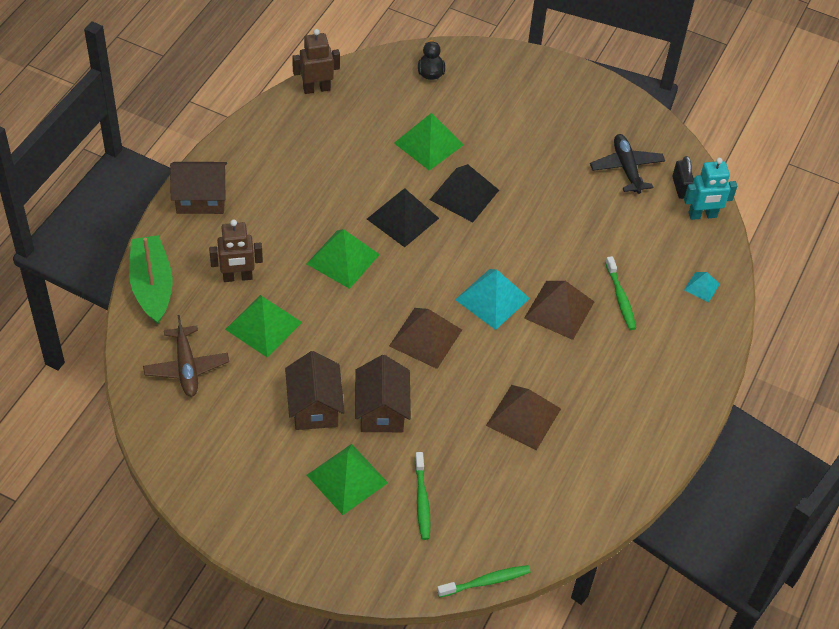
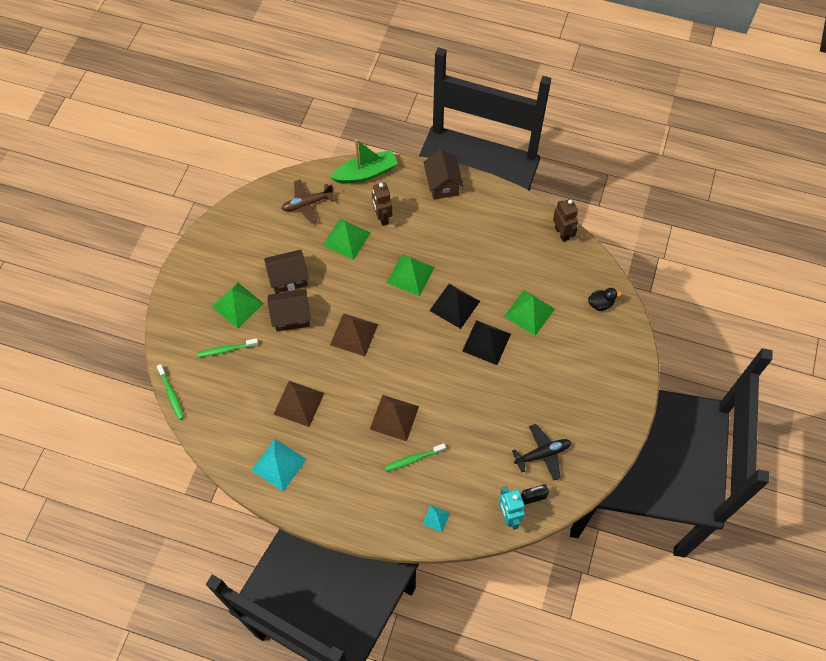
camera: 85 degrees right, 10 degrees up
(492, 299) = (395, 372): turquoise pyramid -> turquoise pyramid (279, 464)

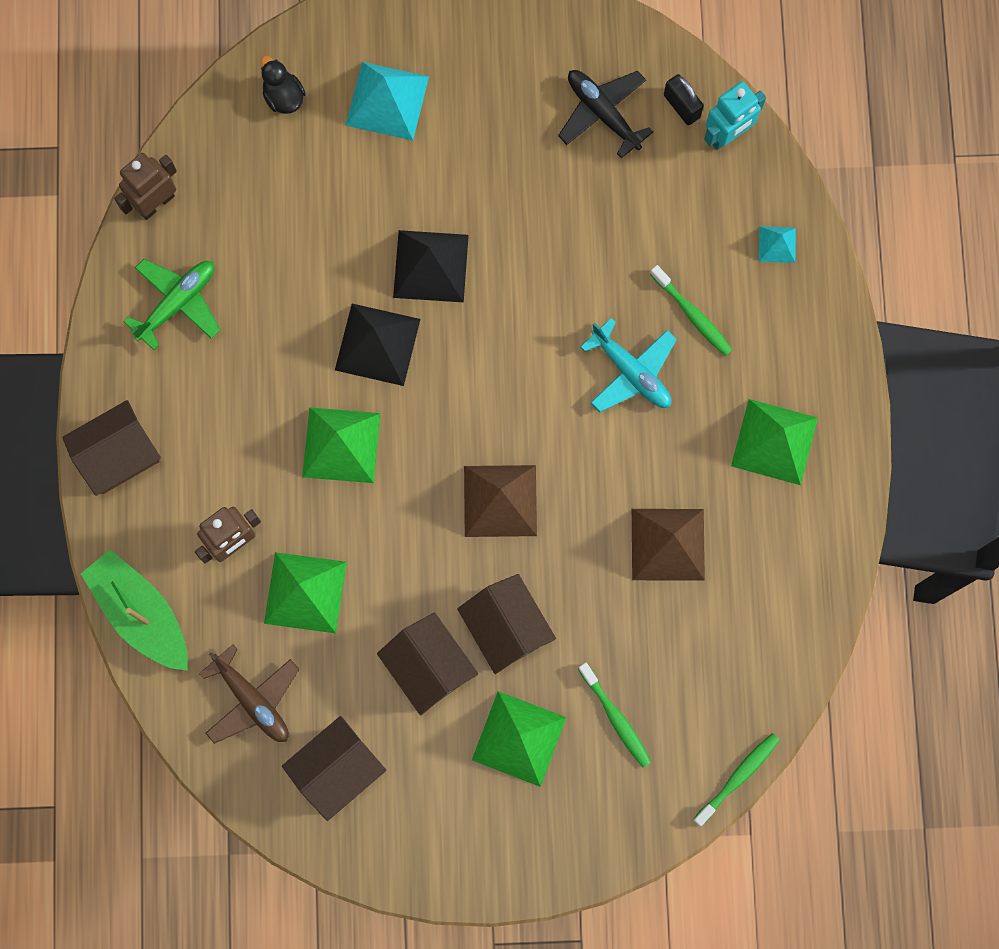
camera: 110 degrees left, 15 degrees up
(260, 227) = (337, 769): none -> brown house
(279, 464) = (789, 532): turquoise pyramid -> turquoise pyramid (387, 100)
(394, 417) = (631, 372): brown pyramid -> turquoise plane
(507, 228) = (178, 303): none -> green plane
(529, 312) = (344, 211): green pyramid -> green pyramid (774, 442)

